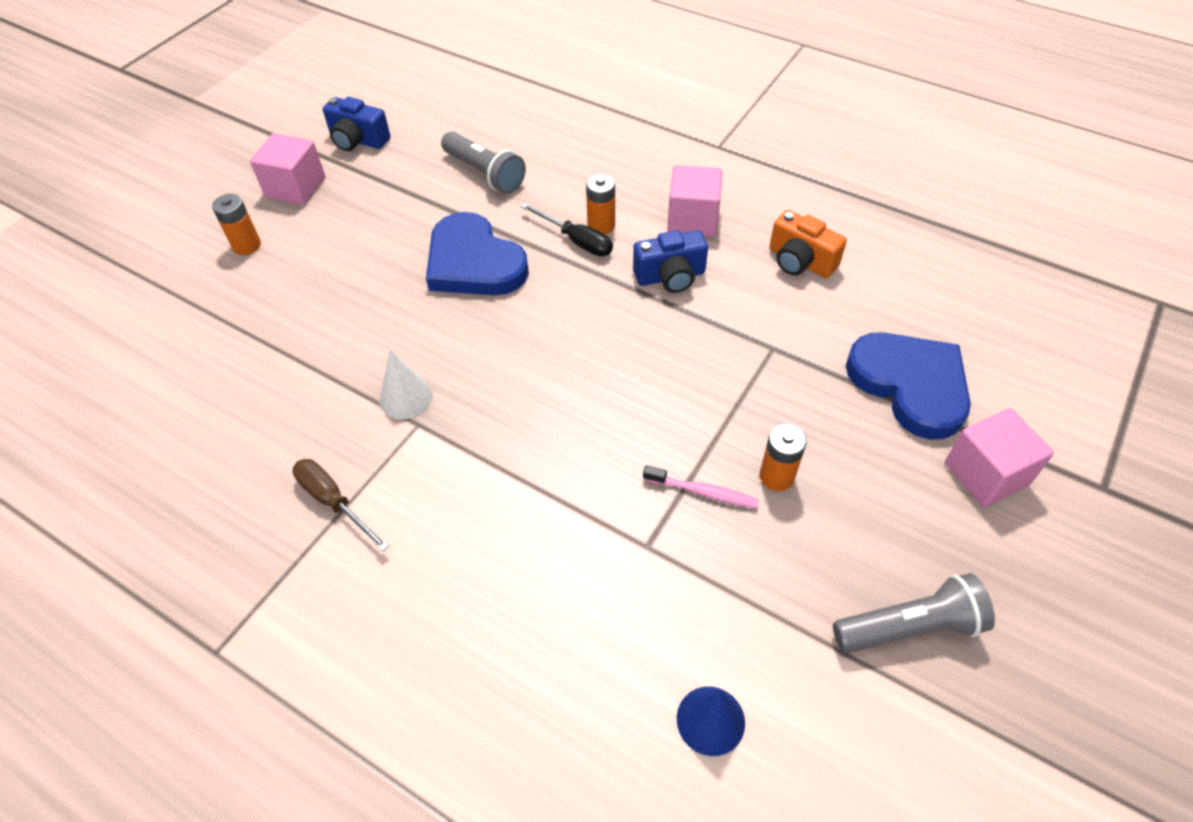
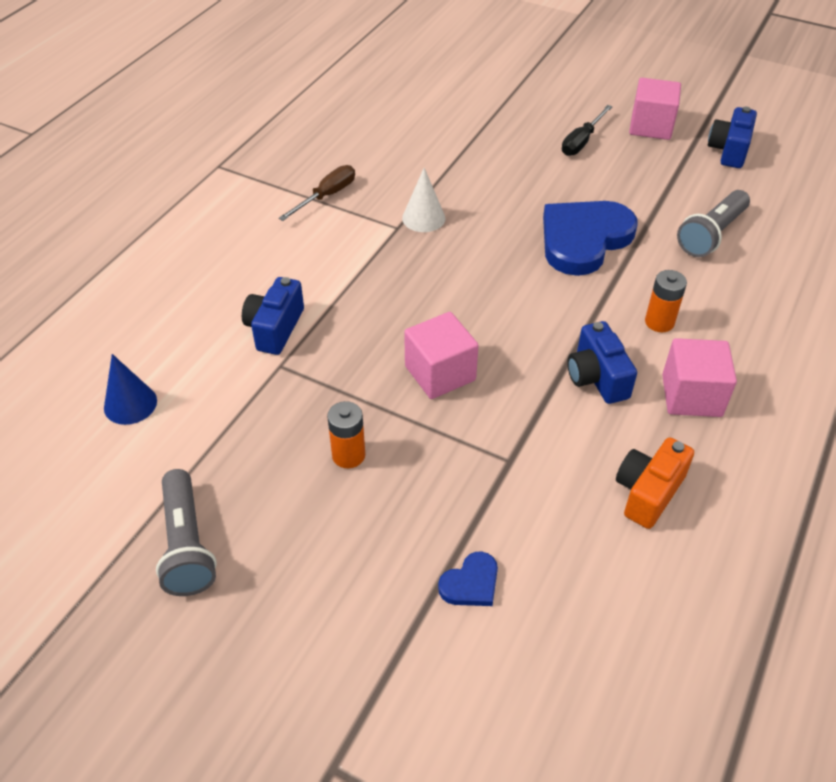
camera: 85 degrees right, 5 degrees down
(246, 245) = (573, 114): orange battery -> none
(576, 241) = (631, 305): black screwdriver -> black screwdriver (582, 141)
(584, 555) = (275, 328): none -> blue camera
(703, 492) = (332, 401): pink toothbrush -> none
(910, 385) = (471, 583): blue heart -> blue heart, size x0.44
(986, 474) = (352, 640): pink cube -> pink cube (440, 373)

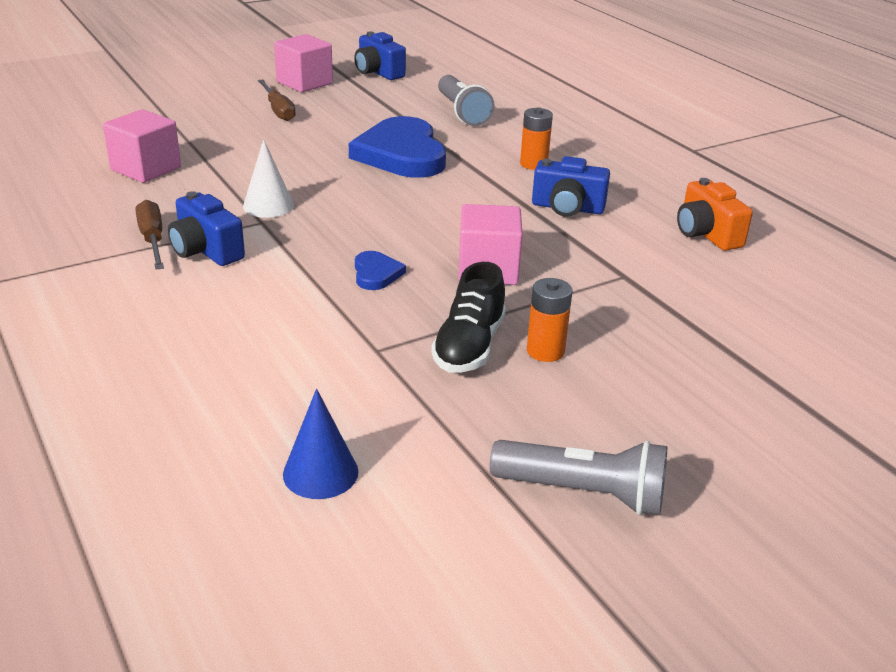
camera: 60 degrees left, 15 degrees down
(275, 328) = (317, 335): blue camera -> blue camera (206, 250)
(321, 410) = (469, 346): none -> black shoe
(471, 583) = (747, 341): blue heart -> blue heart (376, 273)
(582, 141) = (278, 110): black screwdriver -> brown screwdriver
(691, 395) = (623, 183): pink cube -> pink cube (146, 169)

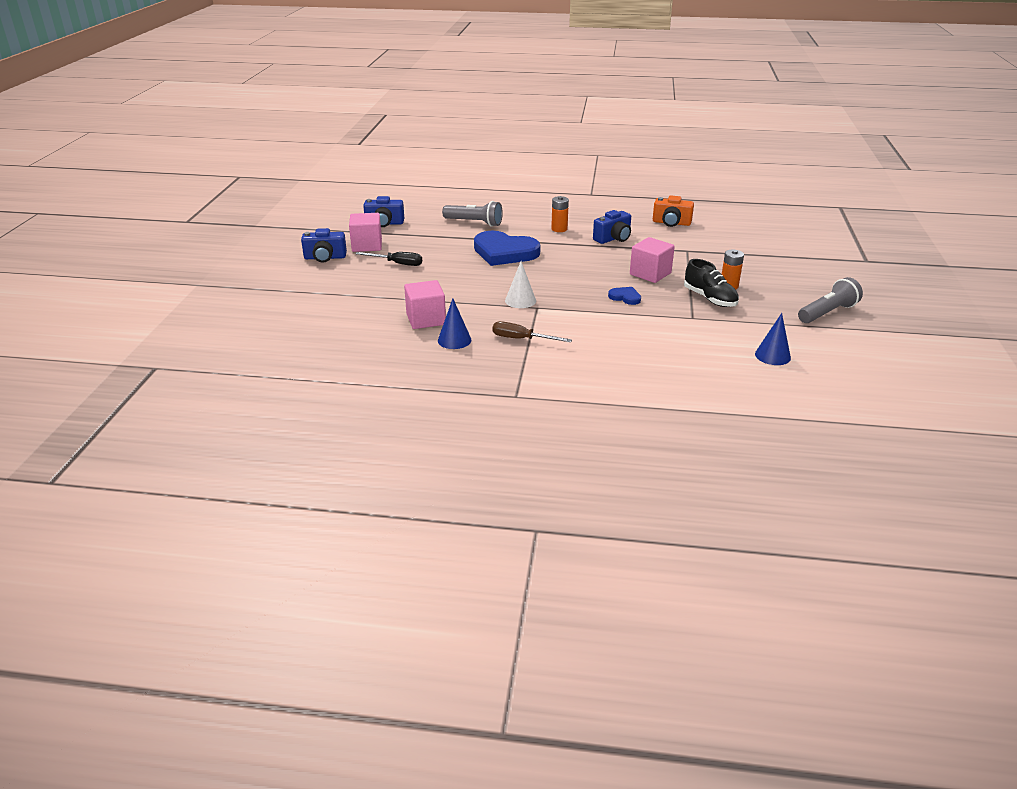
camera: 50 degrees left, 0 degrees up
(106, 200) = (454, 340): none -> blue cone
(206, 250) = (552, 329): blue camera -> blue camera (325, 258)
(278, 110) = (397, 263): brown screwdriver -> black screwdriver

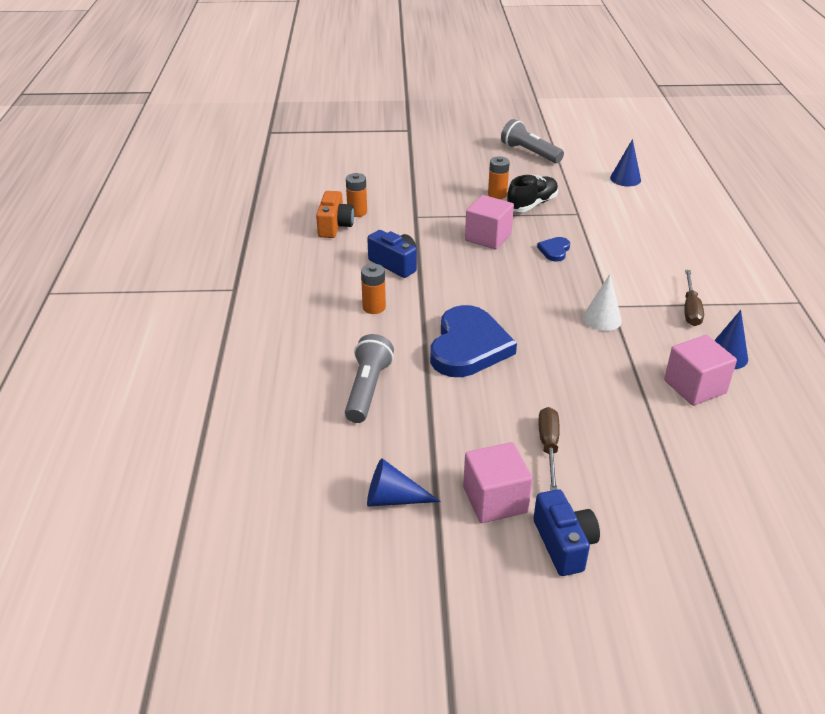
camera: 100 degrees left, 5 degrees up
(384, 223) = (393, 499): blue camera -> blue cone
(397, 263) = (548, 447): black screwdriver -> brown screwdriver
(694, 231) = (357, 212): none -> orange battery

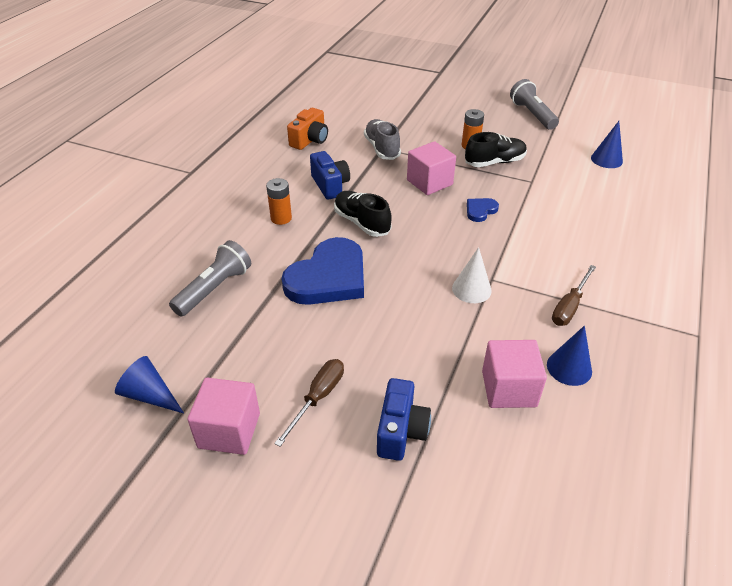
camera: 25 degrees right, 5 degrees up
(357, 212) = (338, 133): orange battery -> none
(415, 217) = (382, 148): none -> grey shoe
(456, 290) = (361, 223): none -> black shoe
(564, 544) = (251, 500): blue camera -> blue camera (401, 431)

